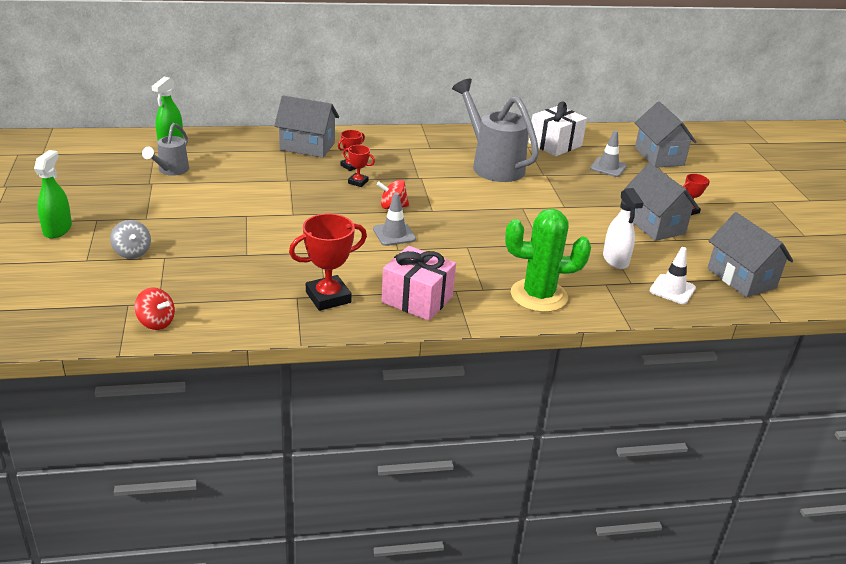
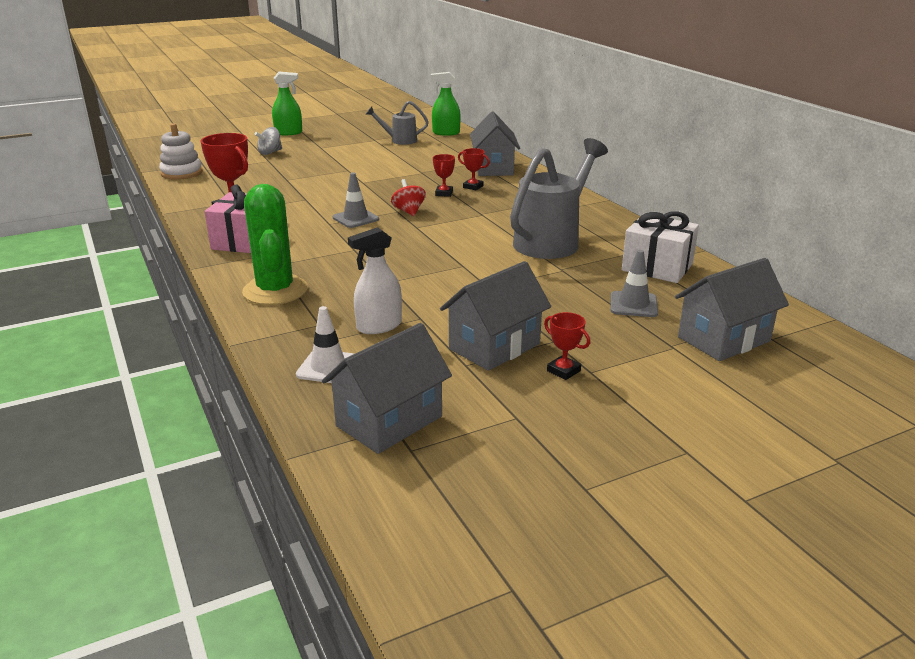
camera: 75 degrees right, 5 degrees down
(156, 322) = (181, 173): red spinning top -> white stacking toy

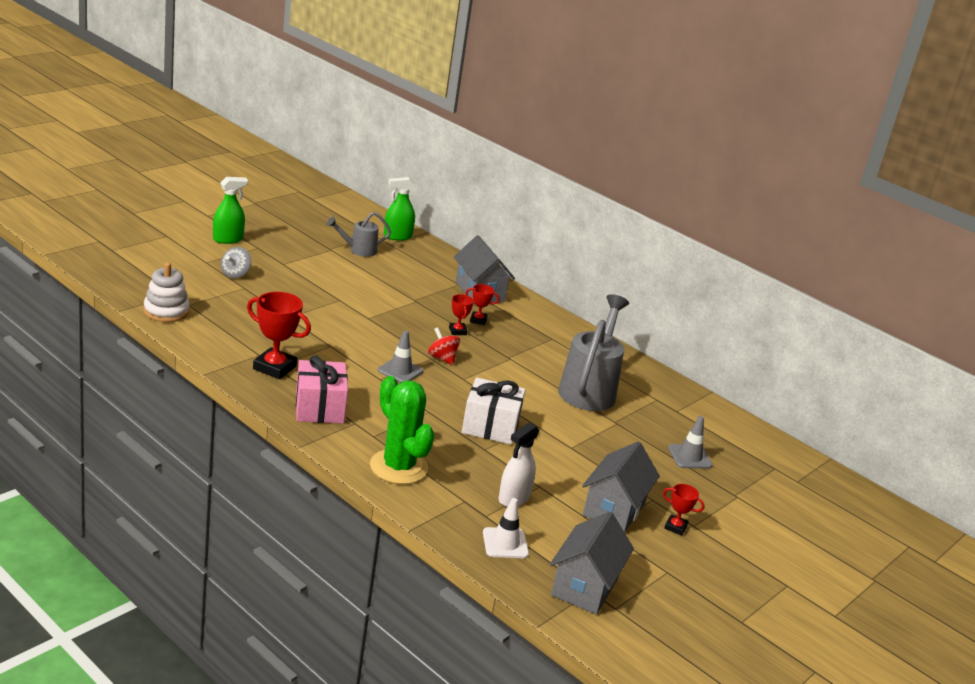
camera: 25 degrees left, 0 degrees up
(657, 267) = (686, 414): white gift -> white gift (490, 426)
(723, 339) = (767, 485): grey house -> none

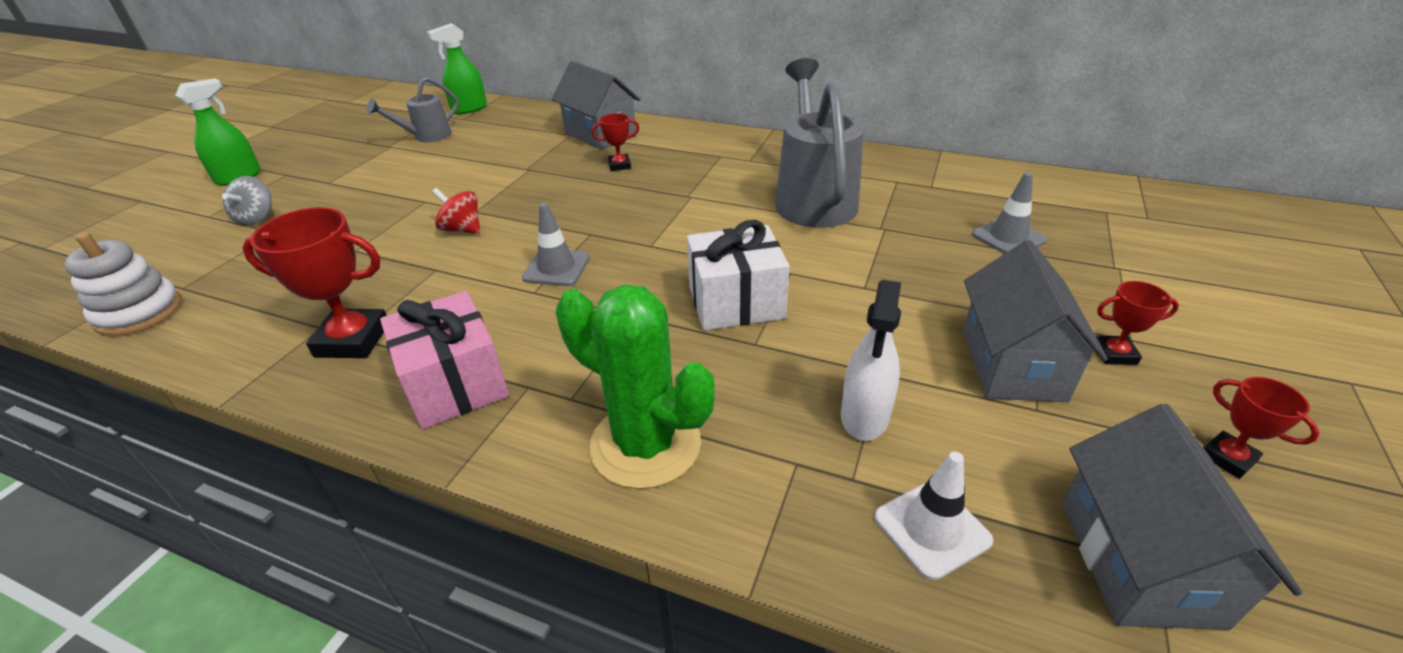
camera: 15 degrees left, 10 degrees up
(442, 358) = (604, 228): red spinning top -> red spinning top (462, 229)
(457, 331) = (602, 187): red trophy -> red trophy (1227, 458)

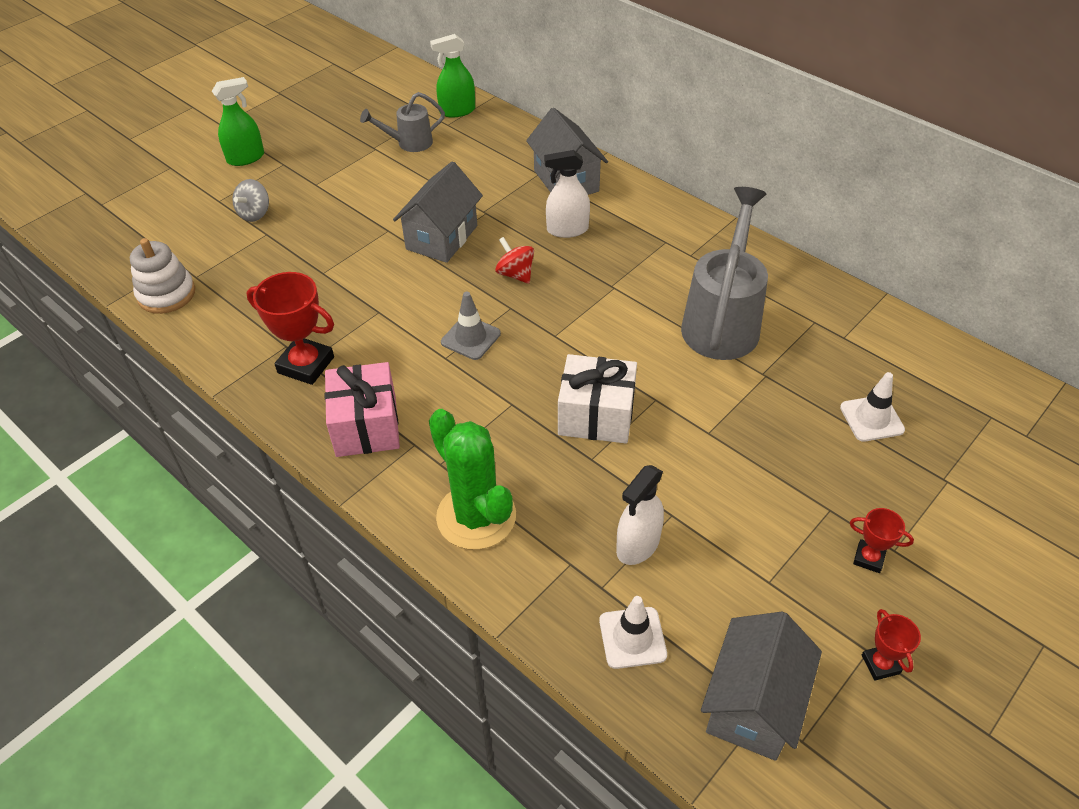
camera: 20 degrees right, 10 degrees up
(462, 229) = (410, 273): red spinning top -> red spinning top (515, 274)
(619, 165) = (567, 229): red trophy -> white spray bottle
(1008, 237) = (871, 418): grey traffic cone -> white traffic cone
(1012, 364) = (778, 540): grey house -> grey house (441, 237)

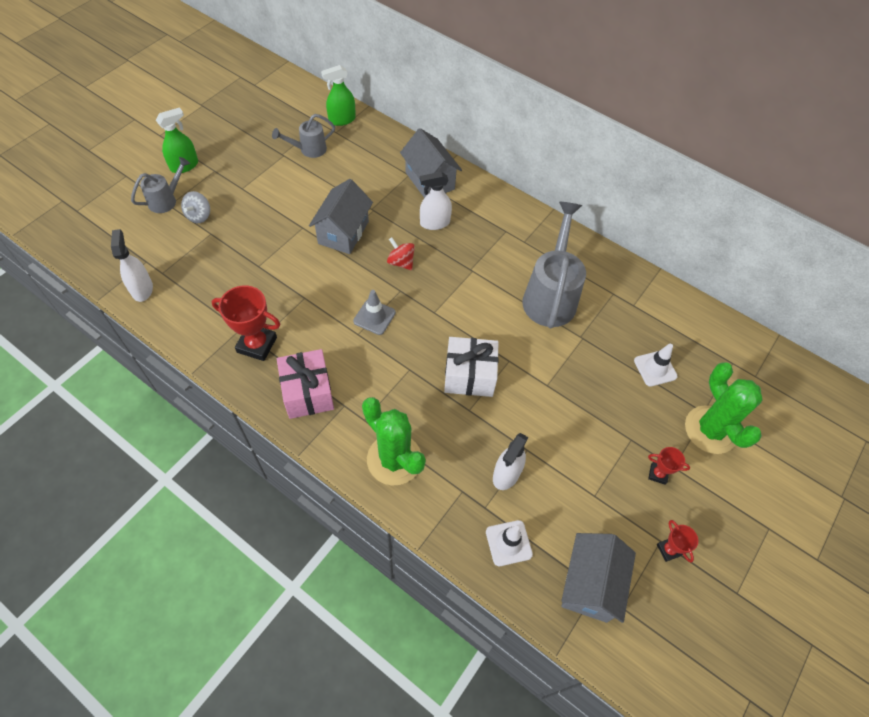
camera: 10 degrees left, 10 degrees up
(166, 294) = (142, 289): white stacking toy -> white spray bottle
(216, 195) = (166, 200): none -> grey watering can
(953, 503) = (710, 430): none -> green cactus

